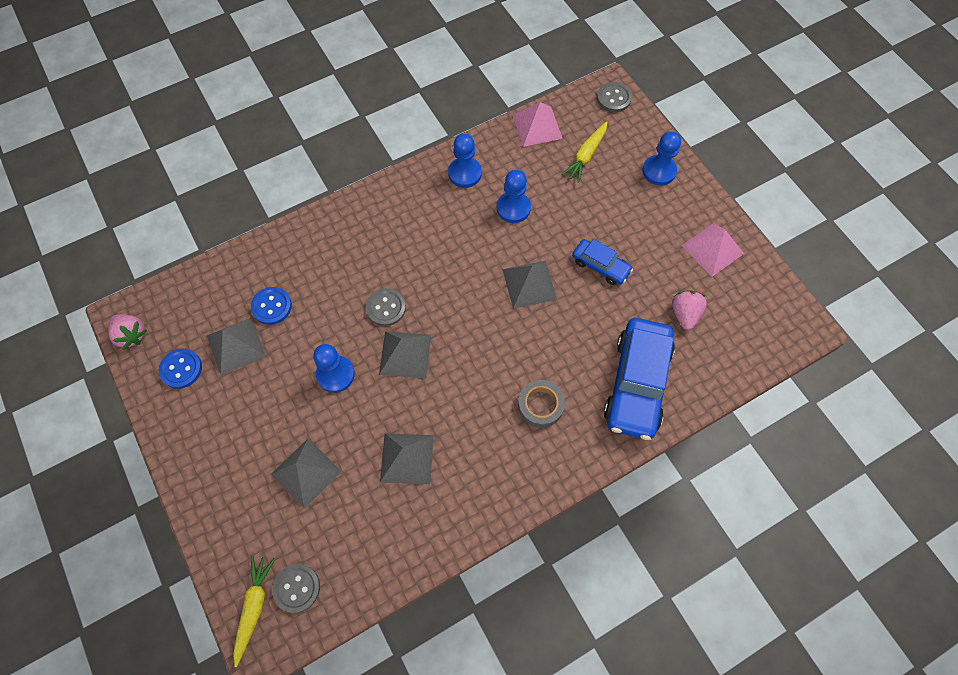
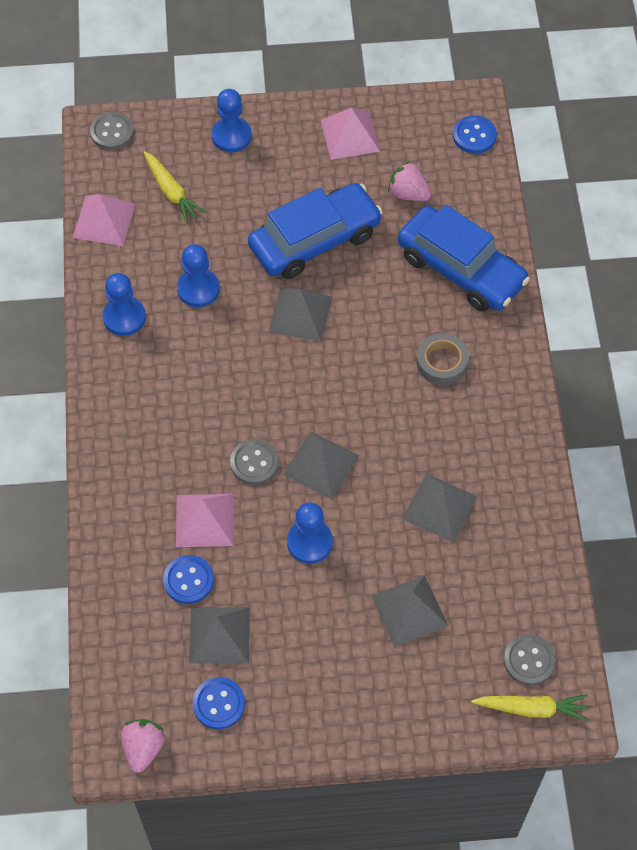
camera: 65 degrees left, 5 degrees down
(131, 335) = (143, 748): pink strawberry -> pink strawberry turned 60 degrees counterclockwise
(254, 607) = (531, 708): yellow carrot -> yellow carrot turned 150 degrees clockwise
(324, 296) = (205, 520): none -> pink pyramid
(600, 266) = (315, 240): blue car -> blue car, size x1.91
(774, 340) = (474, 136): none -> blue button

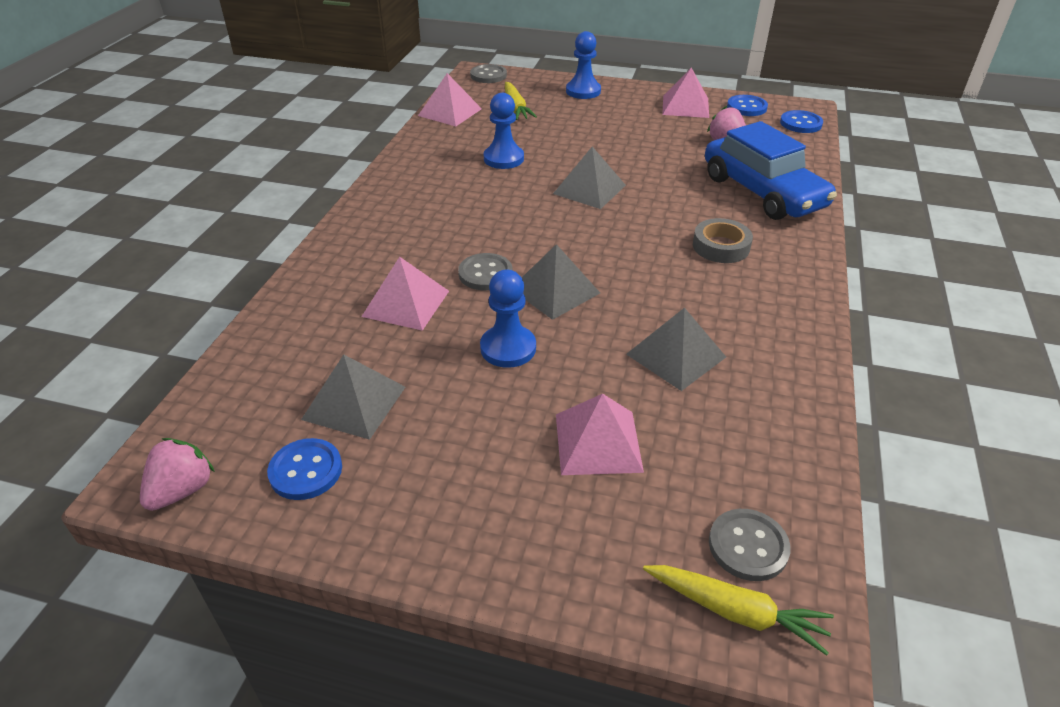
camera: 20 degrees right, 20 degrees down
(124, 317) = (427, 162): blue pawn -> none
(188, 580) = (354, 346): blue button -> blue button (746, 107)
(315, 240) = (626, 152): blue car -> none
(409, 610) = (598, 442): grey pyramid -> pink pyramid

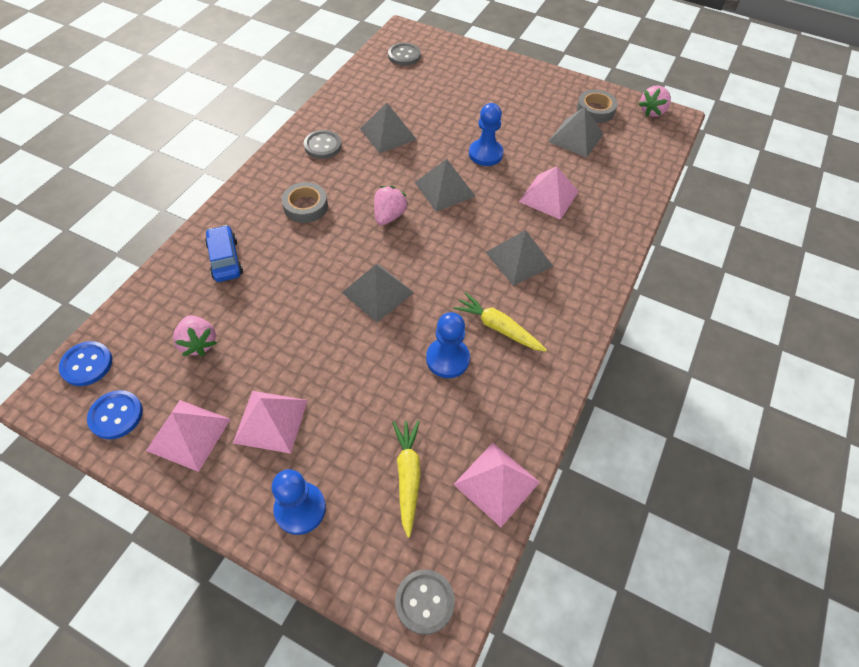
camera: 170 degrees left, 15 degrees up
(306, 471) = (595, 110): blue button -> grey tape
(443, 233) = (519, 259): none -> grey pyramid
(485, 274) = (490, 212): grey button -> grey button (323, 146)
(598, 442) = (451, 99): pink pyramid -> pink pyramid (271, 421)
(613, 251) = (389, 216): none -> pink strawberry
(735, 611) = (421, 40): yellow carrot -> yellow carrot (498, 328)
(762, 192) = (225, 259): blue car -> blue car, size x0.52

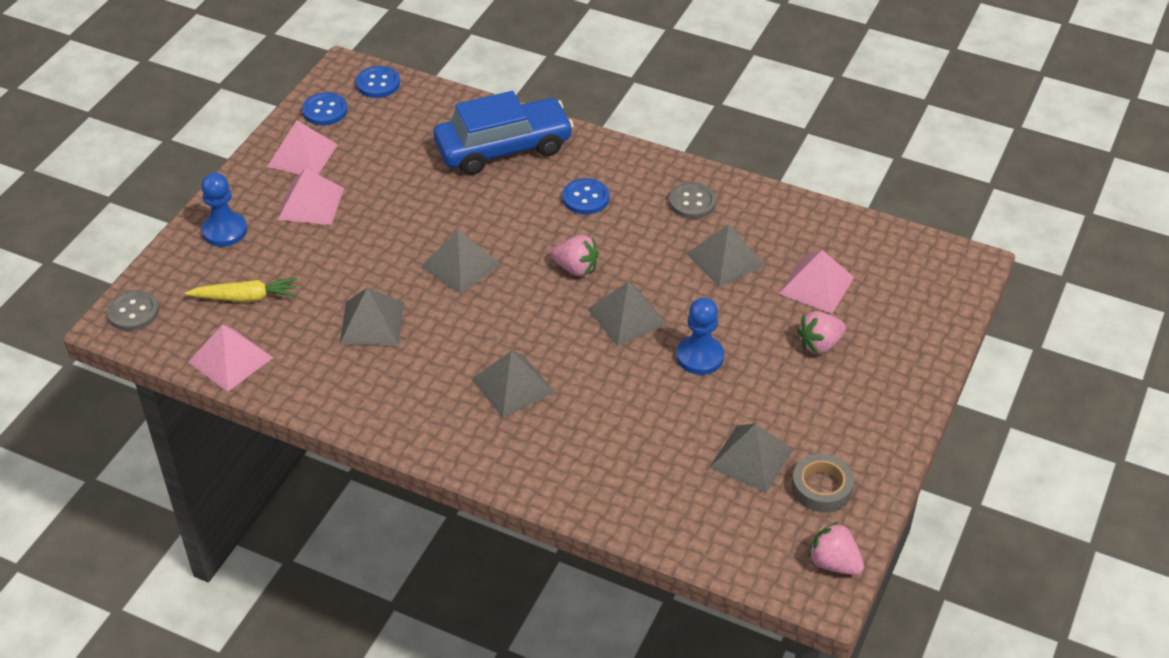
camera: 90 degrees right, 10 degrees down
(199, 343) = (398, 146): pink strawberry -> pink strawberry (819, 344)
(225, 259) = (503, 148): blue car -> blue car, size x1.91
(305, 206) = (585, 198): grey tape -> blue button
(404, 55) = (904, 267): grey button -> none
(447, 359) = (372, 323): blue pawn -> grey pyramid
(498, 328) = (411, 364): yellow carrot -> none
(548, 196) = (624, 420): pink pyramid -> pink pyramid (816, 285)

